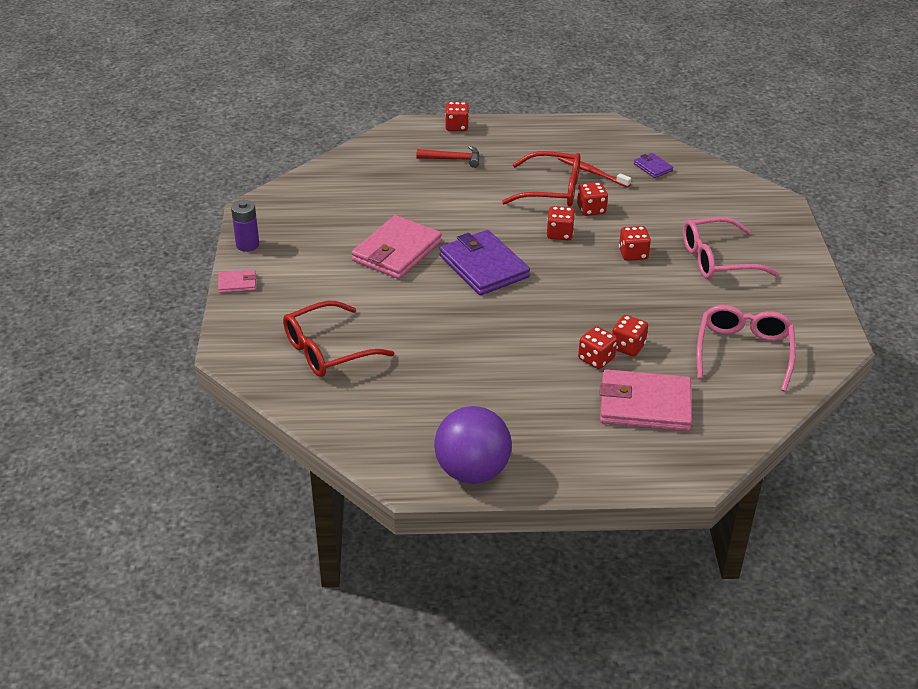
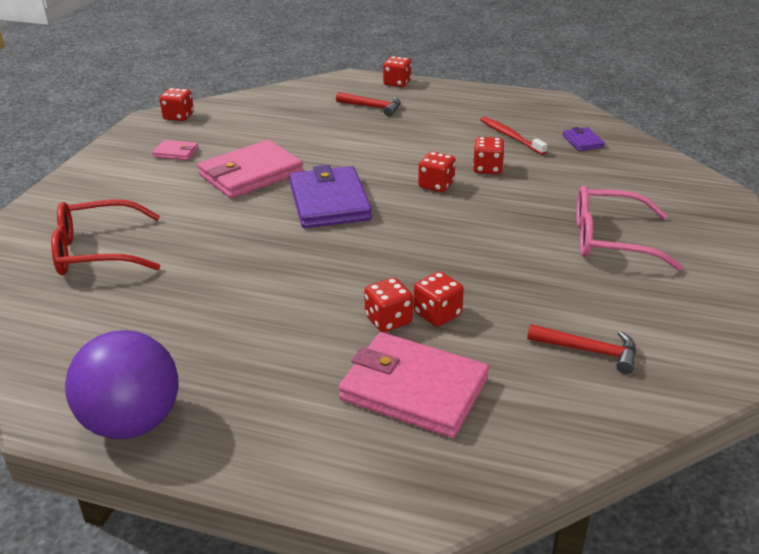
camera: 20 degrees right, 5 degrees down
(237, 283) = (73, 176): pink wallet -> pink wallet (176, 152)
(247, 245) = (115, 146): purple battery -> none
(551, 190) = (455, 145): red glasses -> none
(633, 254) = (508, 217): red dice -> red dice (178, 116)
(743, 352) = (588, 351): pink glasses -> red hammer

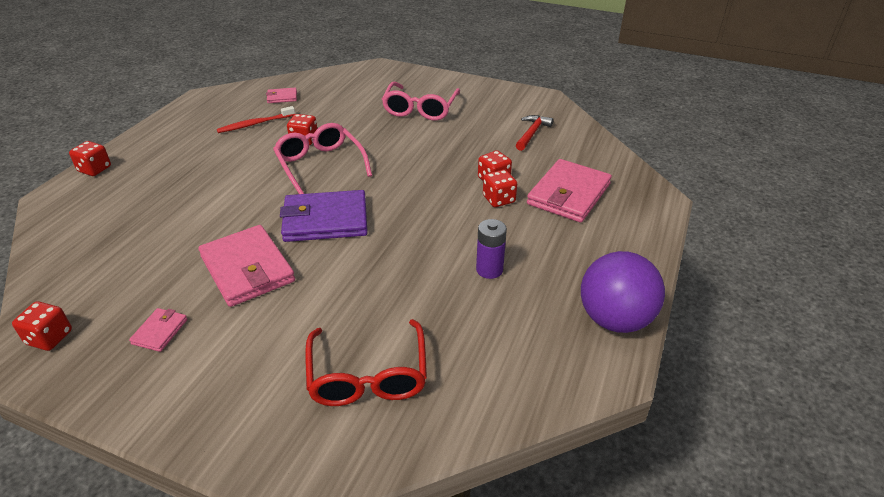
camera: 85 degrees left, 5 degrees up
(239, 316) = (489, 270): none -> purple battery
(372, 107) = (143, 187): red hammer -> none
(436, 185) = (320, 165): red dice -> pink glasses
(582, 141) = (282, 97): purple wallet -> pink wallet

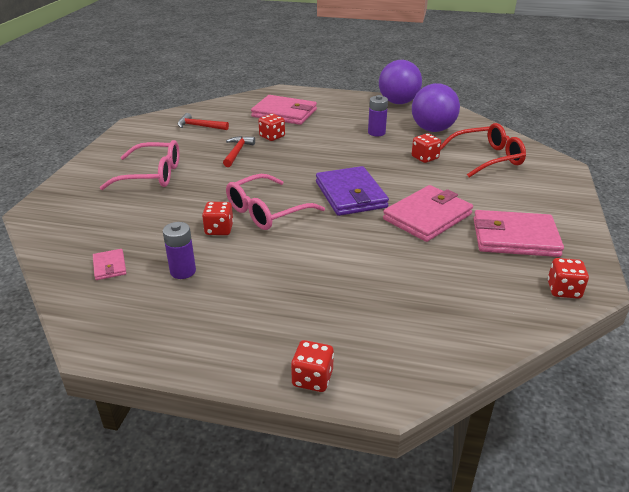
camera: 100 degrees left, 5 degrees down
(160, 331) = (514, 237): pink wallet -> pink wallet, size x2.16
(254, 124) = (183, 271): red toothbrush -> purple battery
(456, 154) = (237, 152): none -> red hammer
(490, 336) = (432, 129): none -> purple ball
(499, 199) = (298, 134): red dice -> red dice (425, 158)

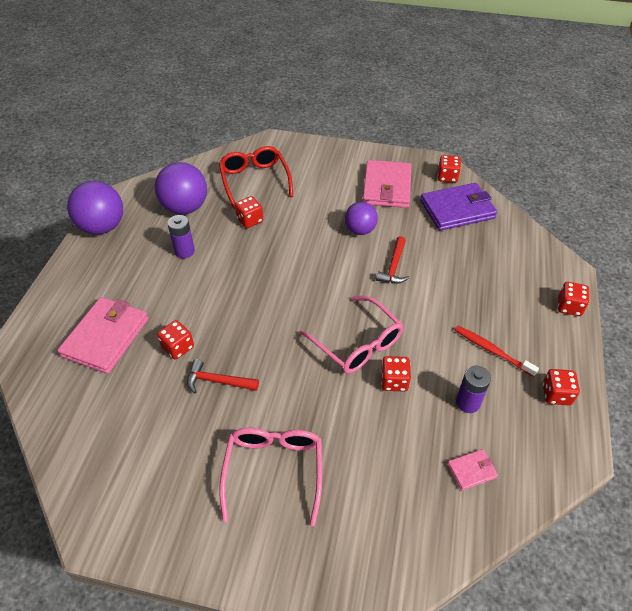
camera: 90 degrees left, 15 degrees up
(174, 338) = (556, 394): none -> red dice
(200, 126) = (127, 436): red hammer -> red hammer (394, 266)
(246, 295) = (491, 350): none -> red toothbrush
(350, 195) = (323, 278): purple wallet -> purple wallet (457, 210)
(427, 217) = (360, 230): pink wallet -> purple ball

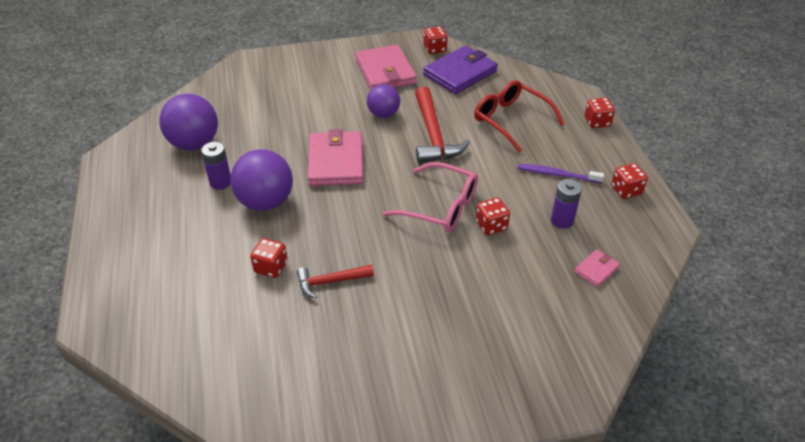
camera: 25 degrees left, 5 degrees down
(102, 227) = (113, 187): purple ball -> purple ball (265, 202)
(106, 337) = (188, 284): pink wallet -> pink wallet (336, 162)
(250, 220) = (270, 136): red dice -> none
(254, 180) = (252, 100): red glasses -> red glasses (511, 120)
(274, 471) = (431, 334): pink glasses -> none
(394, 266) = (433, 135): red hammer -> red hammer, size x1.75
(491, 350) = (556, 174): red toothbrush -> purple toothbrush

